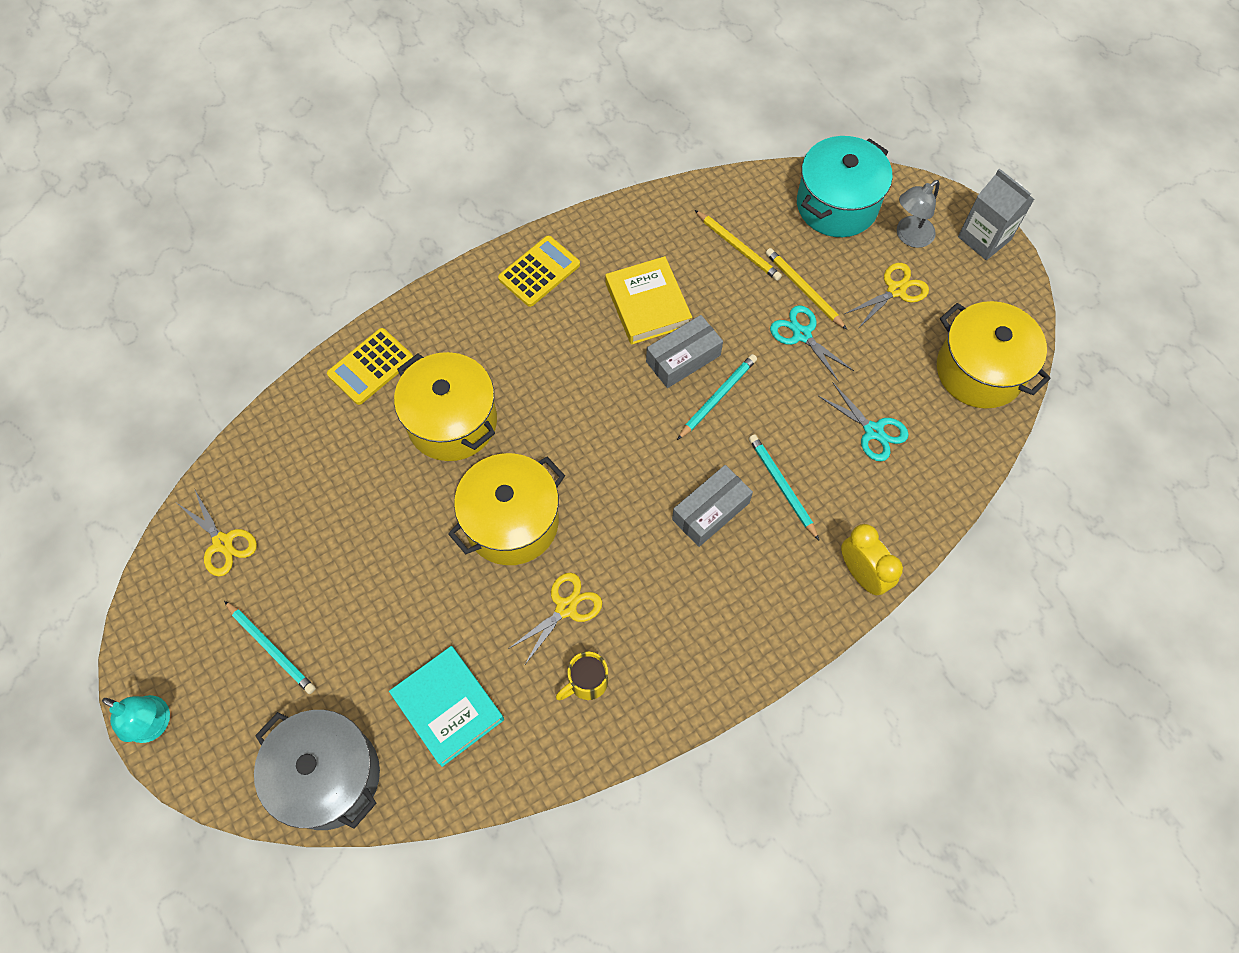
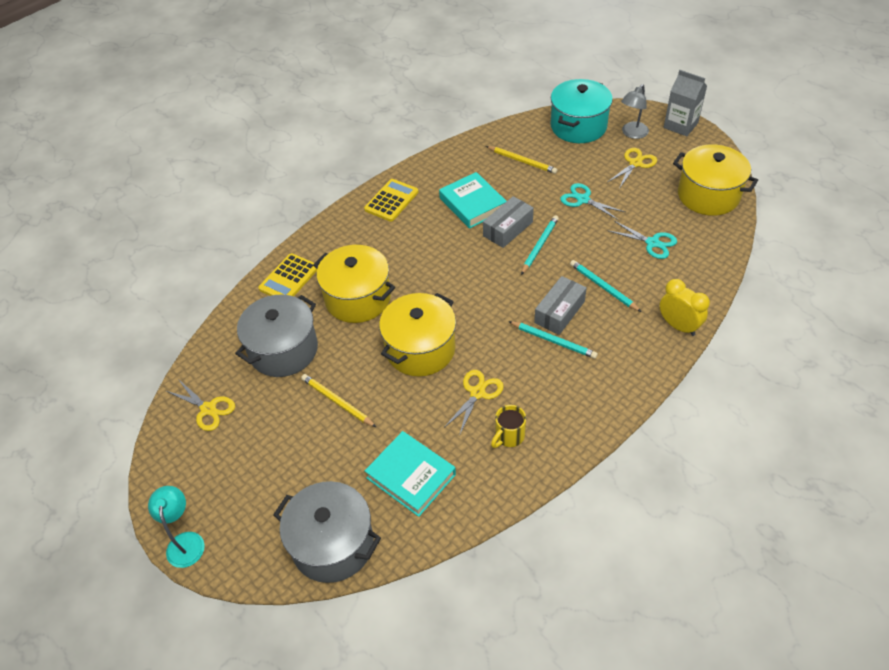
camera: 10 degrees left, 15 degrees down
(155, 724) = (185, 541): turquoise lamp -> turquoise lamp turned 120 degrees counterclockwise
(271, 648) = (264, 469): turquoise pencil -> turquoise pencil (553, 341)
(337, 478) = (283, 350): none -> grey pot
(647, 304) = (472, 204): yellow book -> turquoise book
(804, 290) = (575, 175): yellow pencil -> yellow pencil (337, 402)

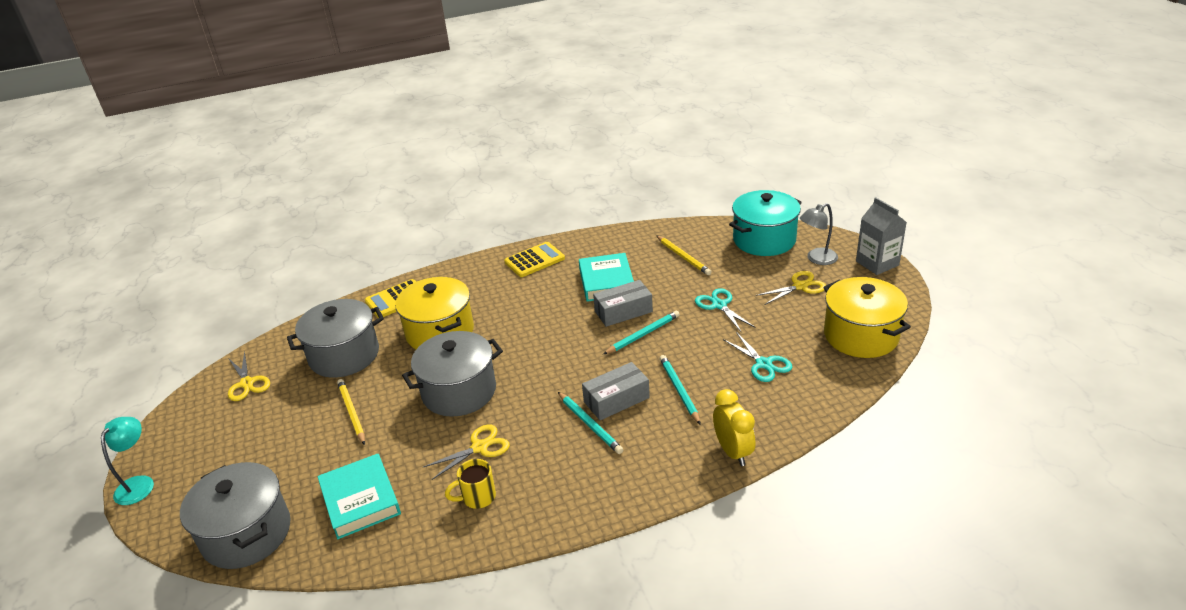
camera: 25 degrees right, 15 degrees down
(420, 349) = (459, 391): yellow pot -> grey pot

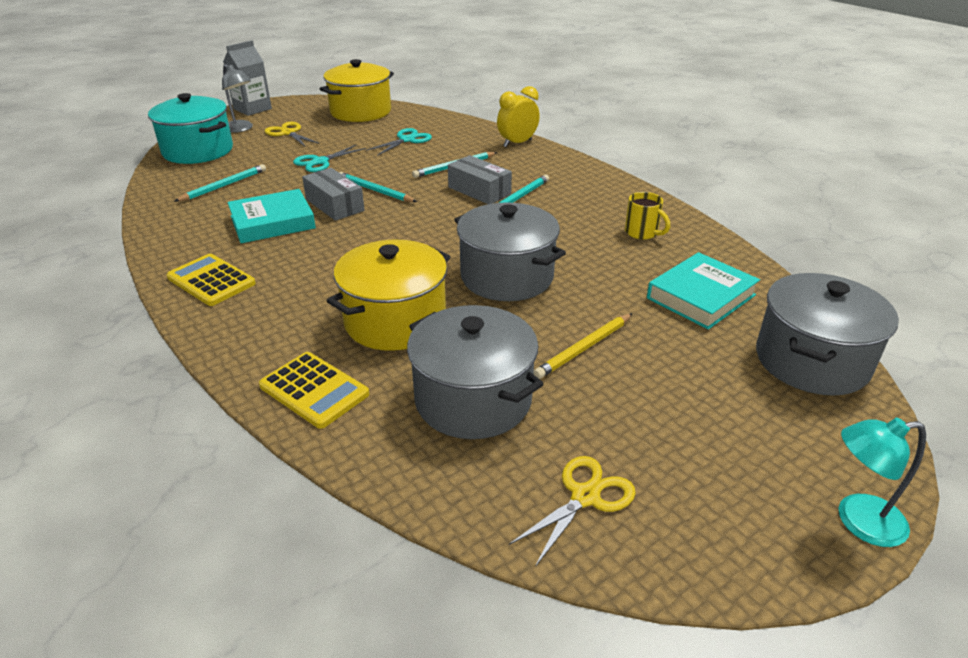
camera: 110 degrees left, 0 degrees up
(479, 447) = (582, 245): yellow scissors -> none
(683, 257) = (224, 186): yellow pencil -> turquoise pencil

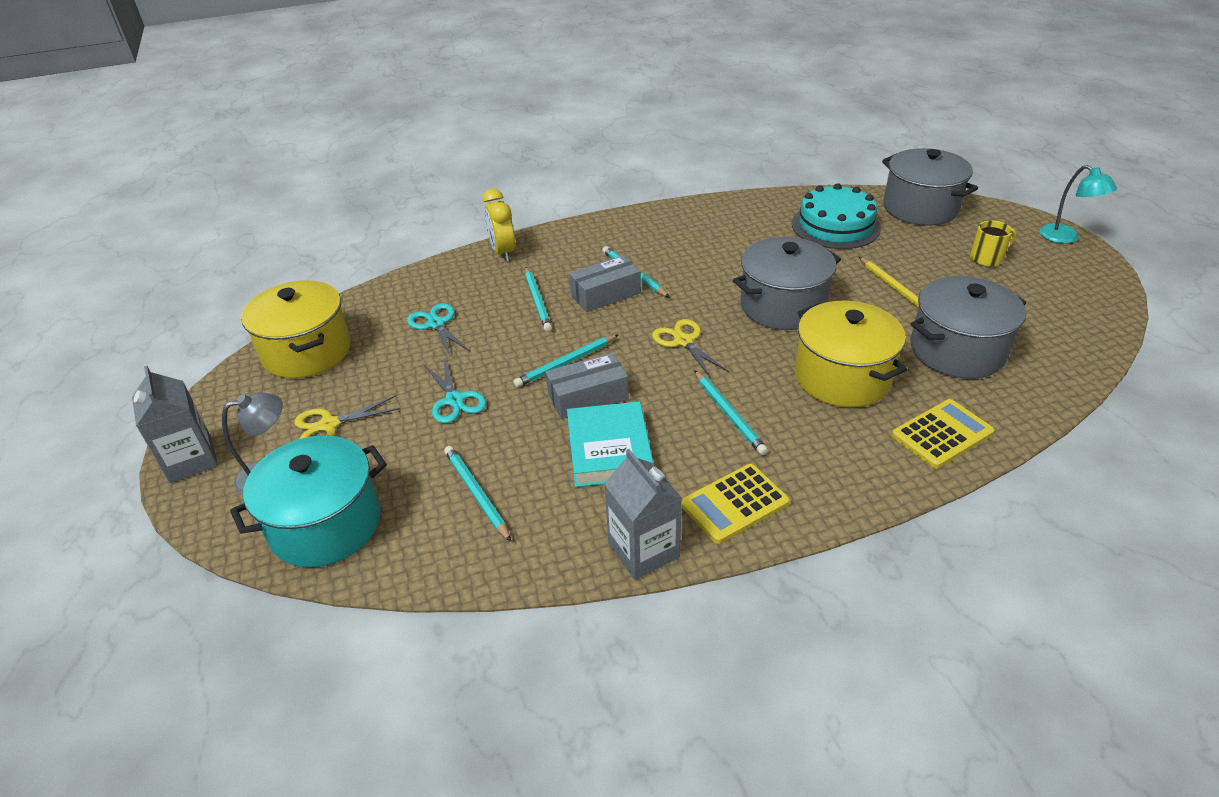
camera: 70 degrees left, 5 degrees up
(164, 250) = (643, 550): none -> grey carton
(324, 266) = (728, 414): none -> turquoise pencil
(585, 496) = (1057, 321): yellow scissors -> yellow scissors (683, 341)
(642, 233) = (730, 226): yellow mug -> yellow mug (987, 258)
(701, 296) = (835, 226): turquoise book -> turquoise cake
(858, 521) = (1065, 238): turquoise lamp -> turquoise lamp turned 45 degrees counterclockwise

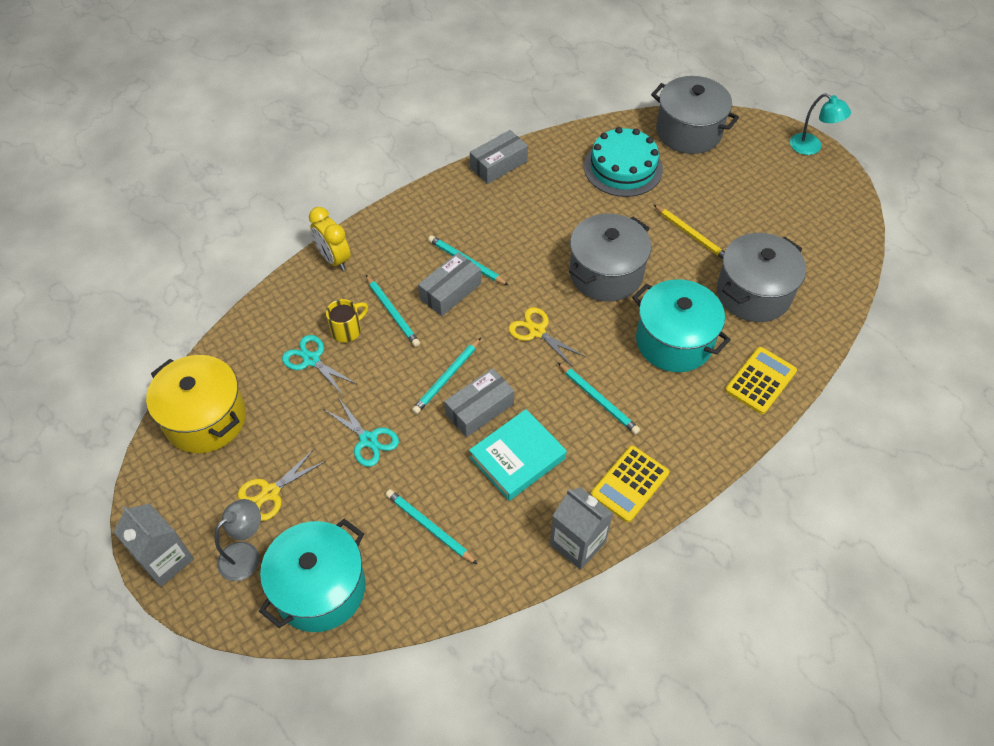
camera: 20 degrees left, 15 degrees up
(609, 450) = (517, 458): turquoise book -> turquoise book turned 75 degrees clockwise
(702, 207) = (498, 165): none -> grey box
(842, 377) = (674, 341): yellow pot -> turquoise pot
(987, 258) = (755, 184): yellow mug -> yellow mug (347, 330)

